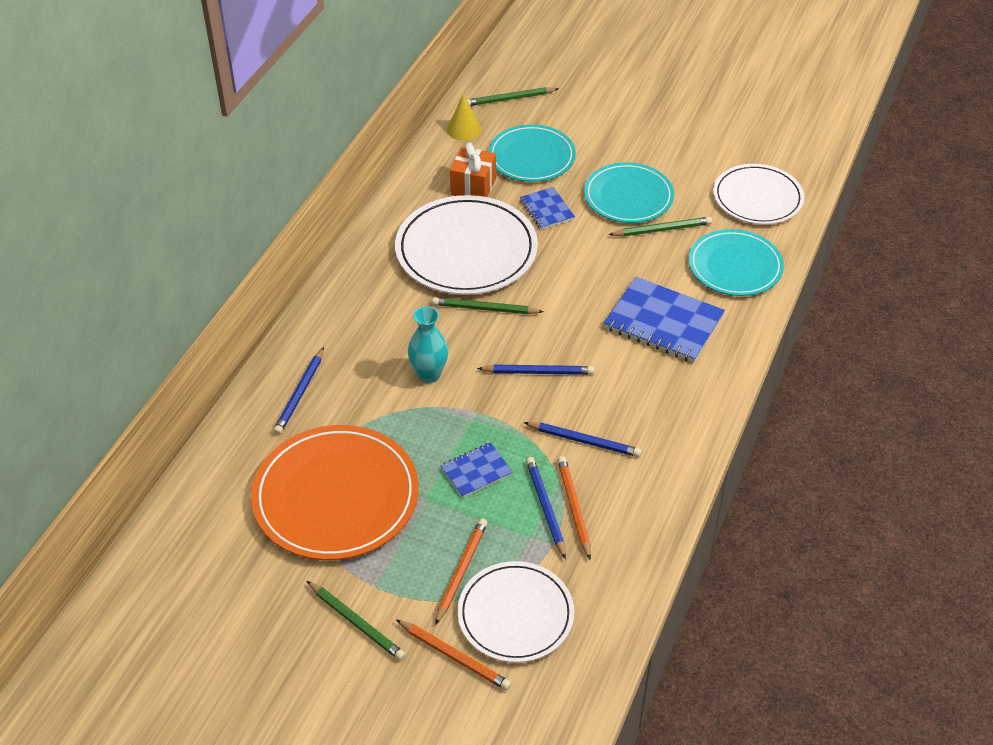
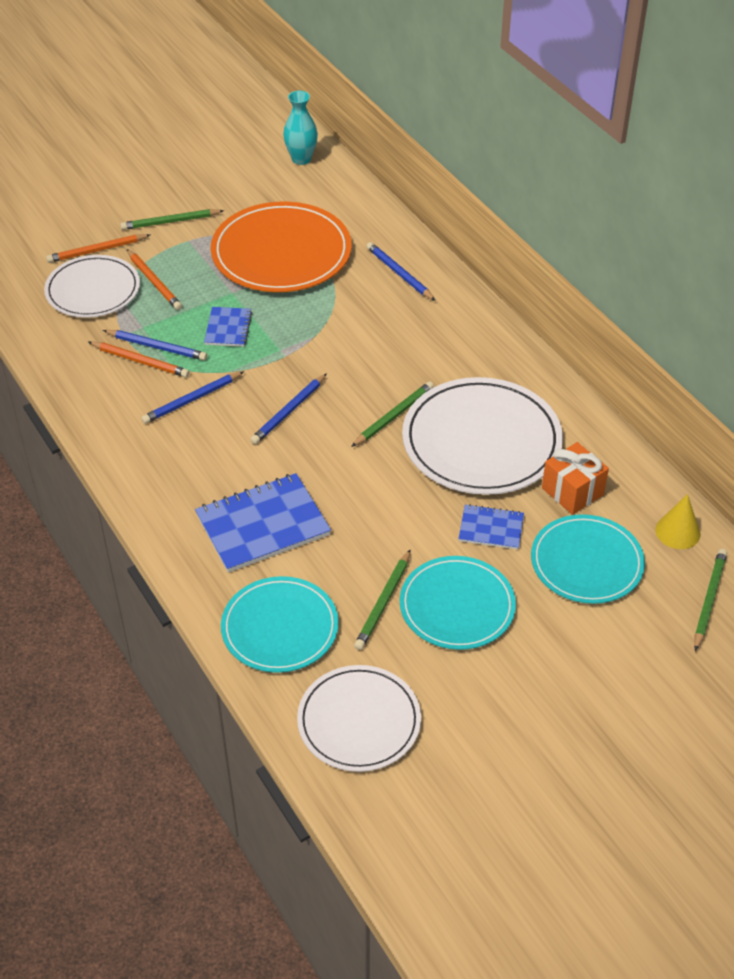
camera: 125 degrees right, 0 degrees up
(429, 374) = (350, 348): turquoise vase -> turquoise vase (301, 159)

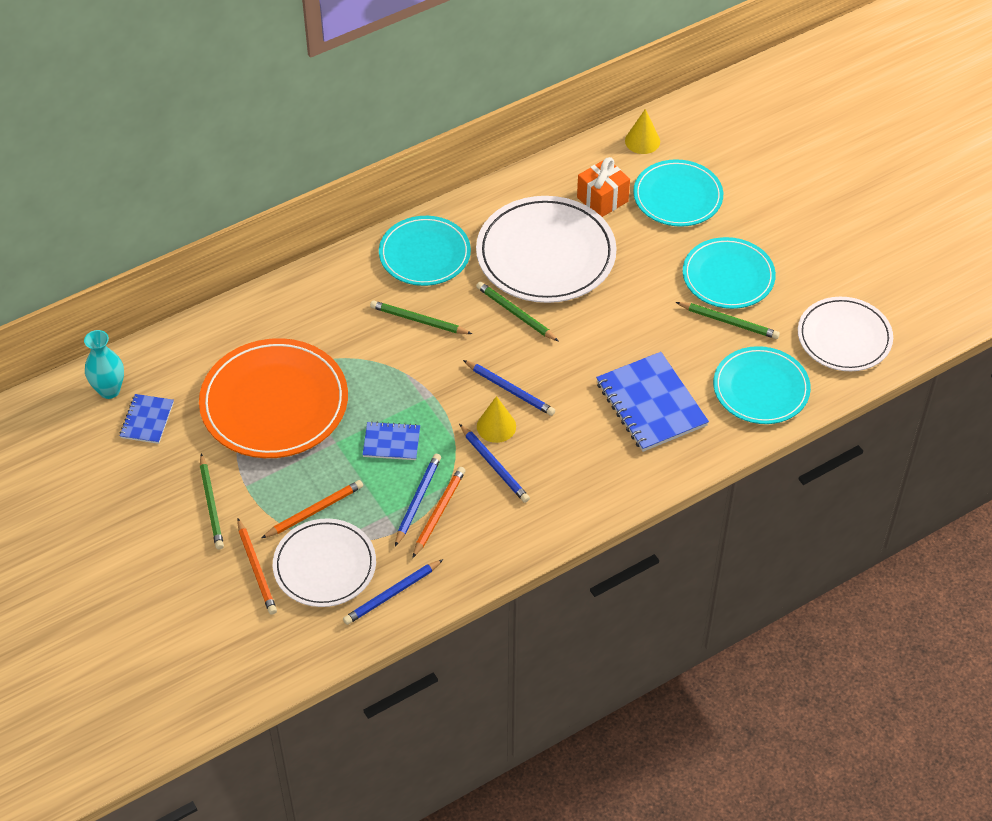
camera: 90 degrees left, 5 degrees up
(241, 401) = (496, 426): none -> yellow cone
(399, 274) = (315, 307): blue pencil -> blue pencil (392, 594)
(475, 347) = (424, 254): none -> turquoise plate
(491, 528) = (646, 252): blue notebook -> blue notebook (147, 420)
(709, 600) = (709, 131): green pencil -> green pencil (419, 320)

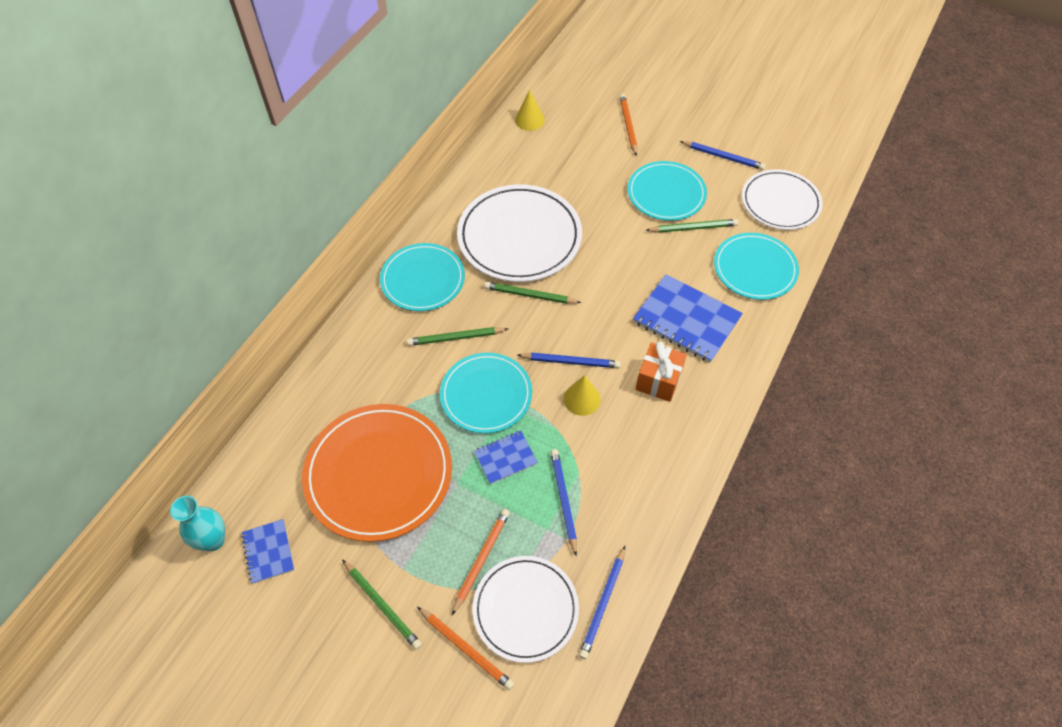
camera: 30 degrees left, 5 degrees up
(439, 512) = (589, 502): orange pencil -> orange pencil (628, 126)
(494, 465) = (604, 434): blue pencil -> blue pencil (723, 157)
(602, 199) = (532, 175): orange gift -> orange gift (658, 380)
(677, 196) = (585, 150): turquoise plate -> turquoise plate (486, 394)

